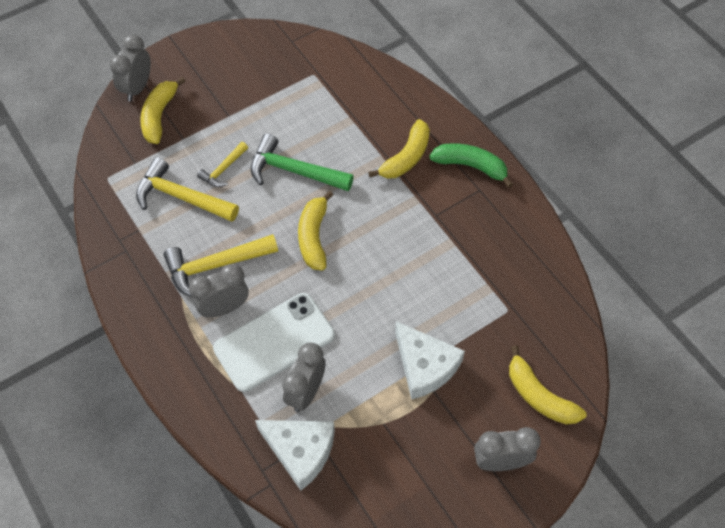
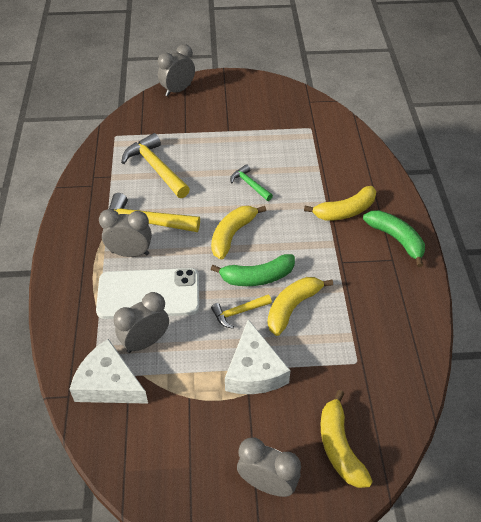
camera: 30 degrees right, 10 degrees down
(159, 116) = (179, 112): yellow banana -> yellow banana (292, 307)
(223, 170) = (198, 163): yellow hammer -> yellow hammer (238, 312)
(294, 171) = (249, 184): green hammer -> green hammer, size x0.56
(300, 451) = (109, 383): white cheese -> white cheese turned 150 degrees clockwise
(367, 271) = (257, 277): none -> green banana

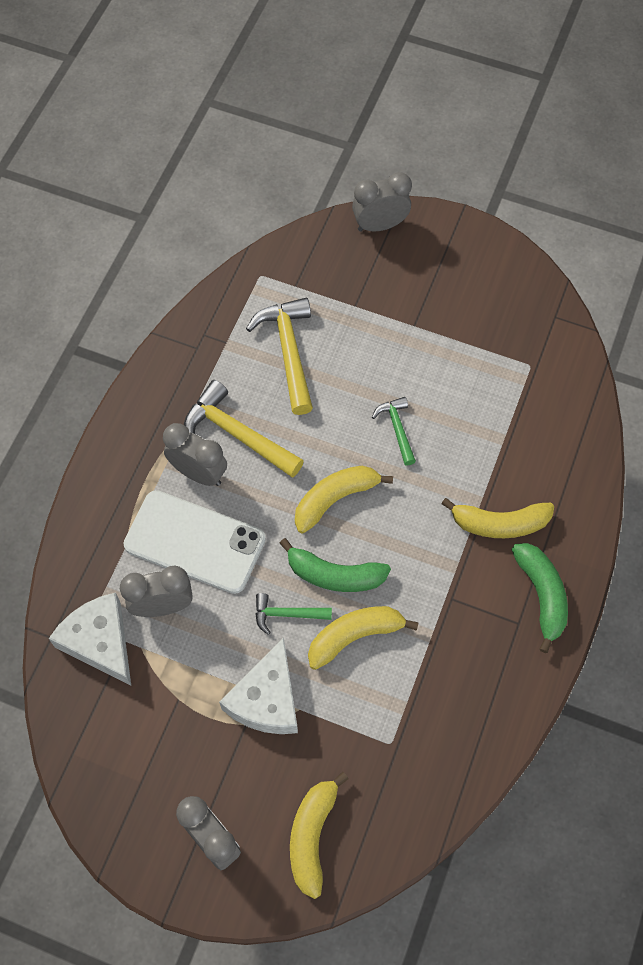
camera: 25 degrees right, 15 degrees up
(238, 312) = (286, 614): yellow hammer -> green hammer

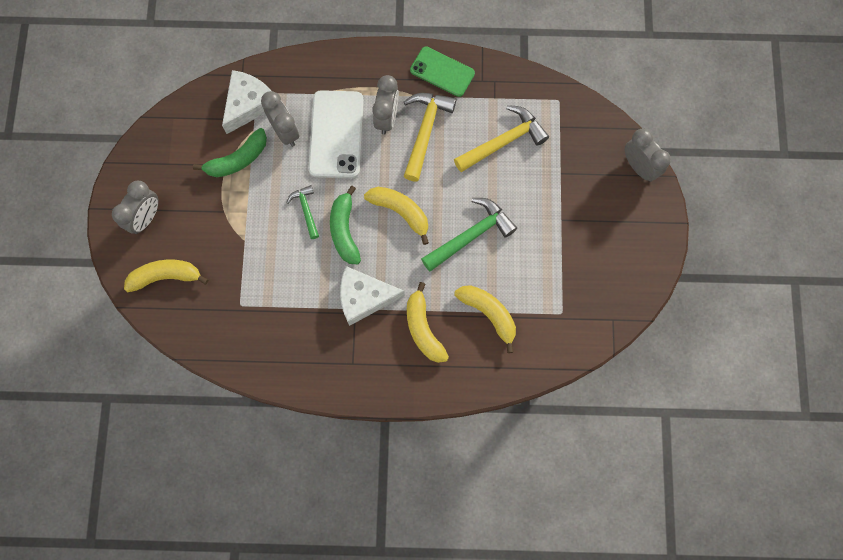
camera: 70 degrees right, 10 degrees up
(164, 388) = (442, 72): none -> green phone
(266, 699) = (244, 218): white cheese -> white cheese (364, 297)
(355, 636) = (305, 258): yellow banana -> yellow banana (489, 314)
(397, 428) = (471, 235): green hammer -> green hammer, size x1.79
(541, 595) = (378, 373): green banana -> green banana (237, 159)

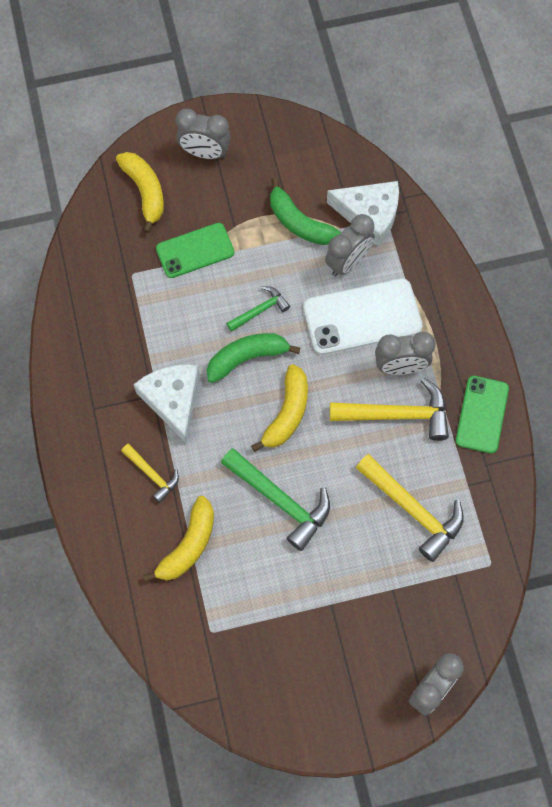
camera: 75 degrees right, 5 degrees down
(235, 248) = (195, 251): none -> green phone
(423, 328) = (152, 475): yellow banana -> yellow hammer

